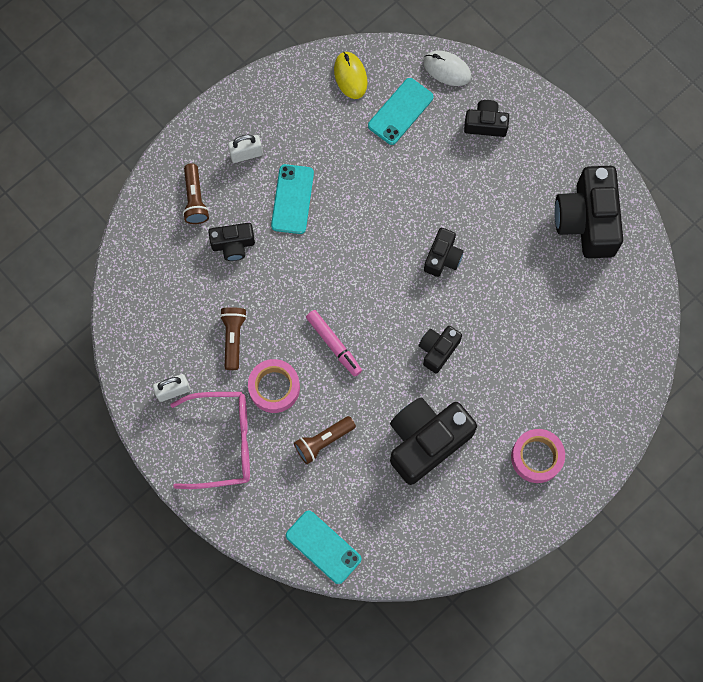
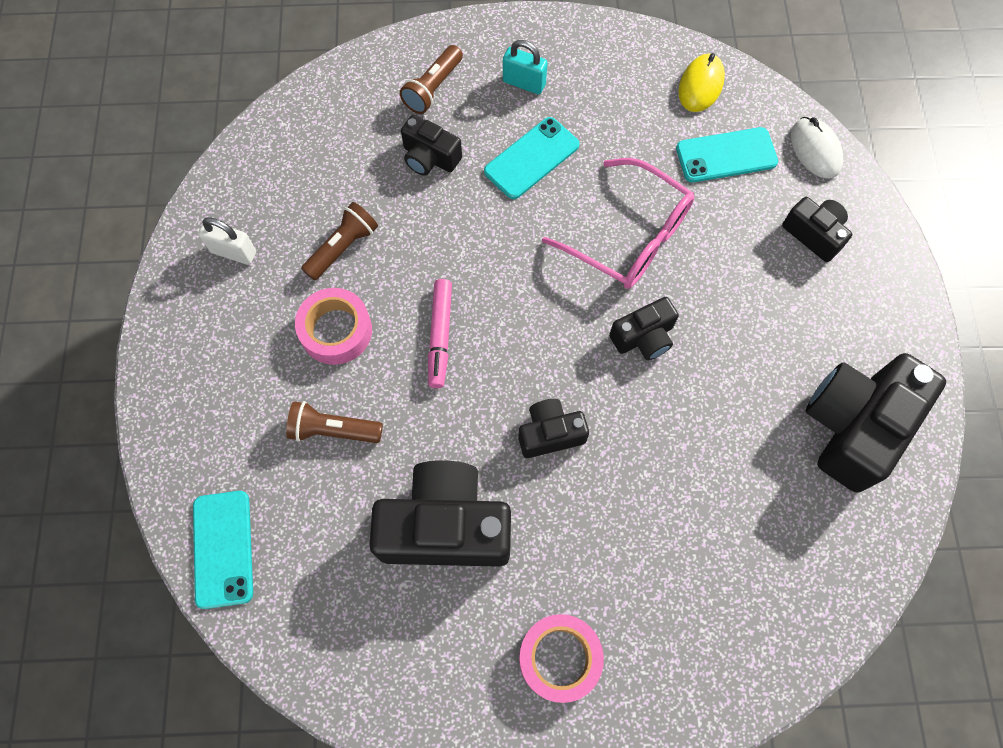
camera: 40 degrees right, 5 degrees down
(223, 442) = (231, 344): pink glasses -> pink glasses (630, 236)
(246, 154) = (524, 83): white padlock -> turquoise padlock

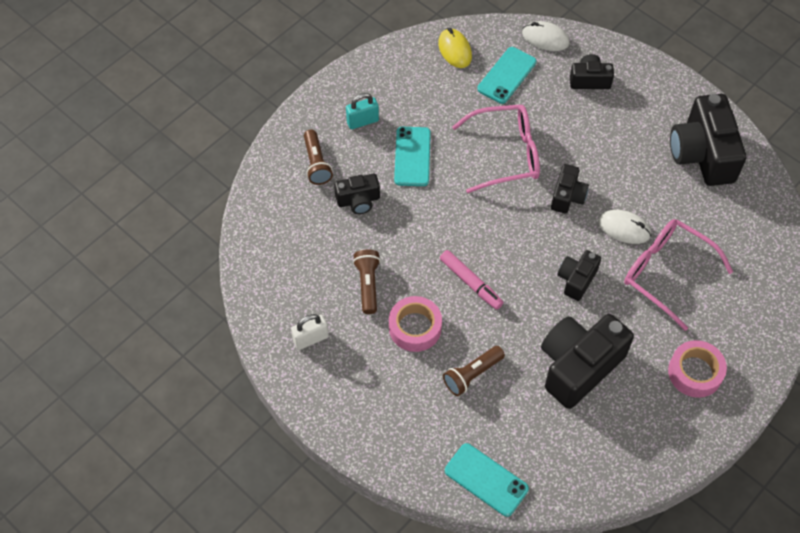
camera: 45 degrees left, 10 degrees down
(655, 518) = (666, 273): none -> pink glasses
(665, 427) = (624, 228): none -> white mouse

